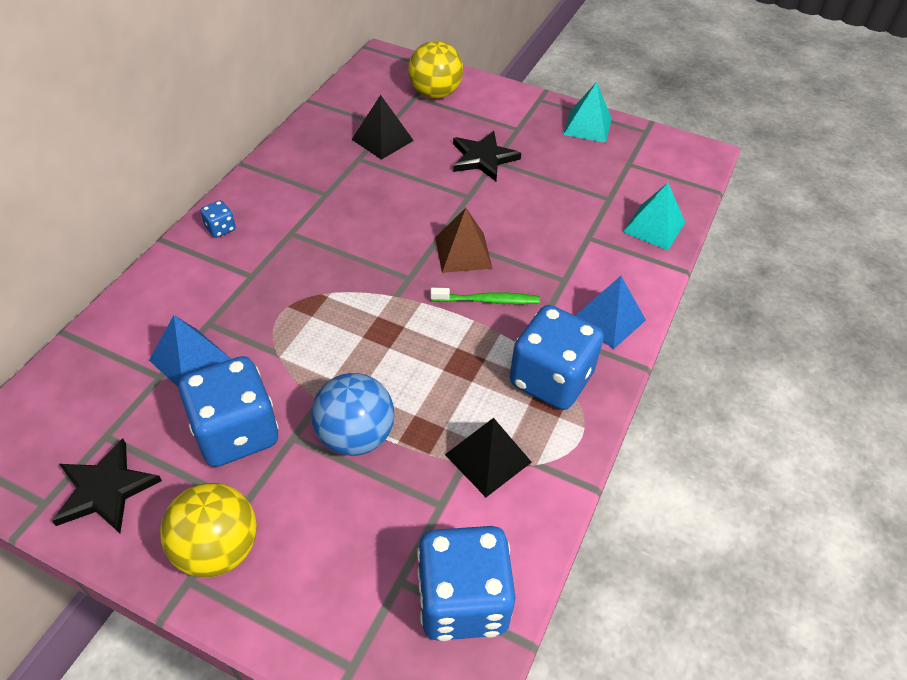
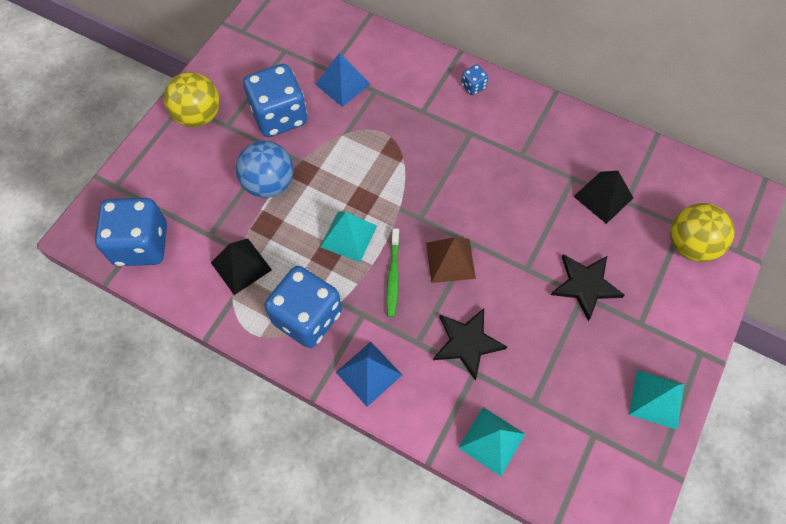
camera: 95 degrees right, 15 degrees up
(105, 489) = (246, 57): black star -> black star (467, 343)
(436, 343) = (348, 236): none -> turquoise pyramid

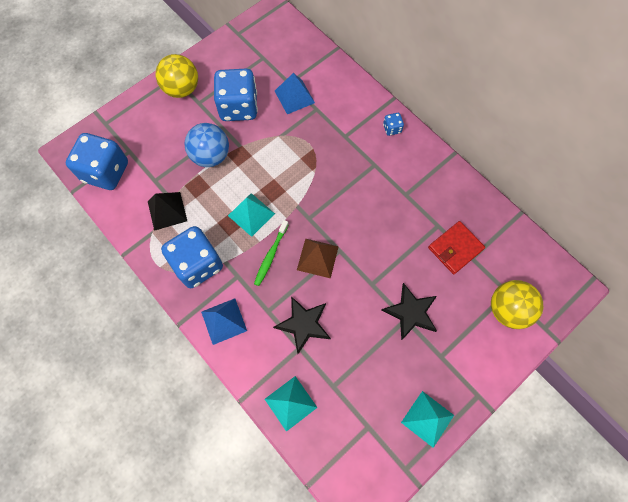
camera: 20 degrees right, 5 degrees up
(603, 197) = (455, 248): black pyramid -> red wallet

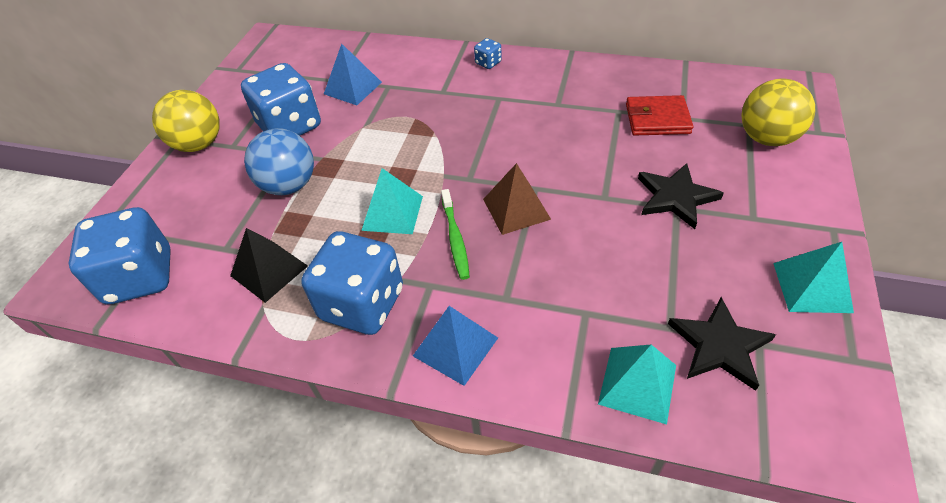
camera: 30 degrees left, 20 degrees down
(303, 324) = (565, 284): black star -> black star (719, 345)
(455, 248) = (657, 119): red wallet -> red wallet turned 75 degrees clockwise

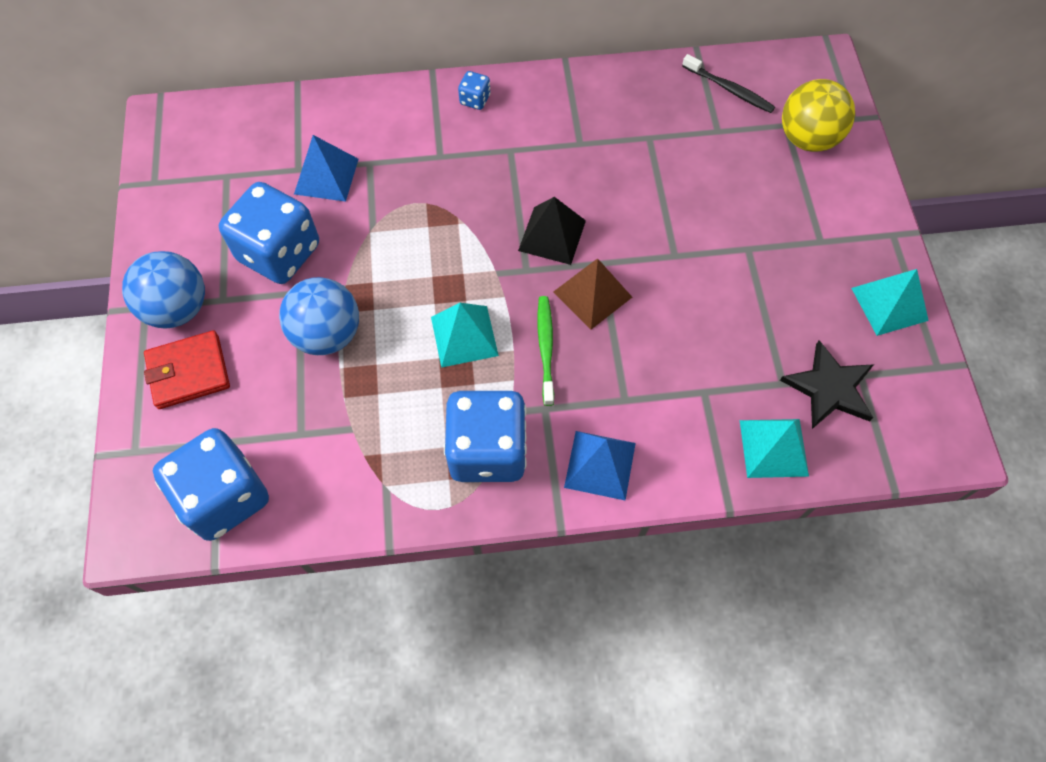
camera: 25 degrees left, 15 degrees up
(199, 144) = (177, 308): yellow ball -> blue ball
(269, 270) = (367, 444): black pyramid -> black pyramid (552, 235)
(455, 239) = (546, 348): green toothbrush -> green toothbrush turned 150 degrees counterclockwise
(657, 119) = (693, 139): red wallet -> red wallet (188, 372)
(675, 197) = (743, 237): black star -> none
(704, 92) = (729, 89): none -> black toothbrush

